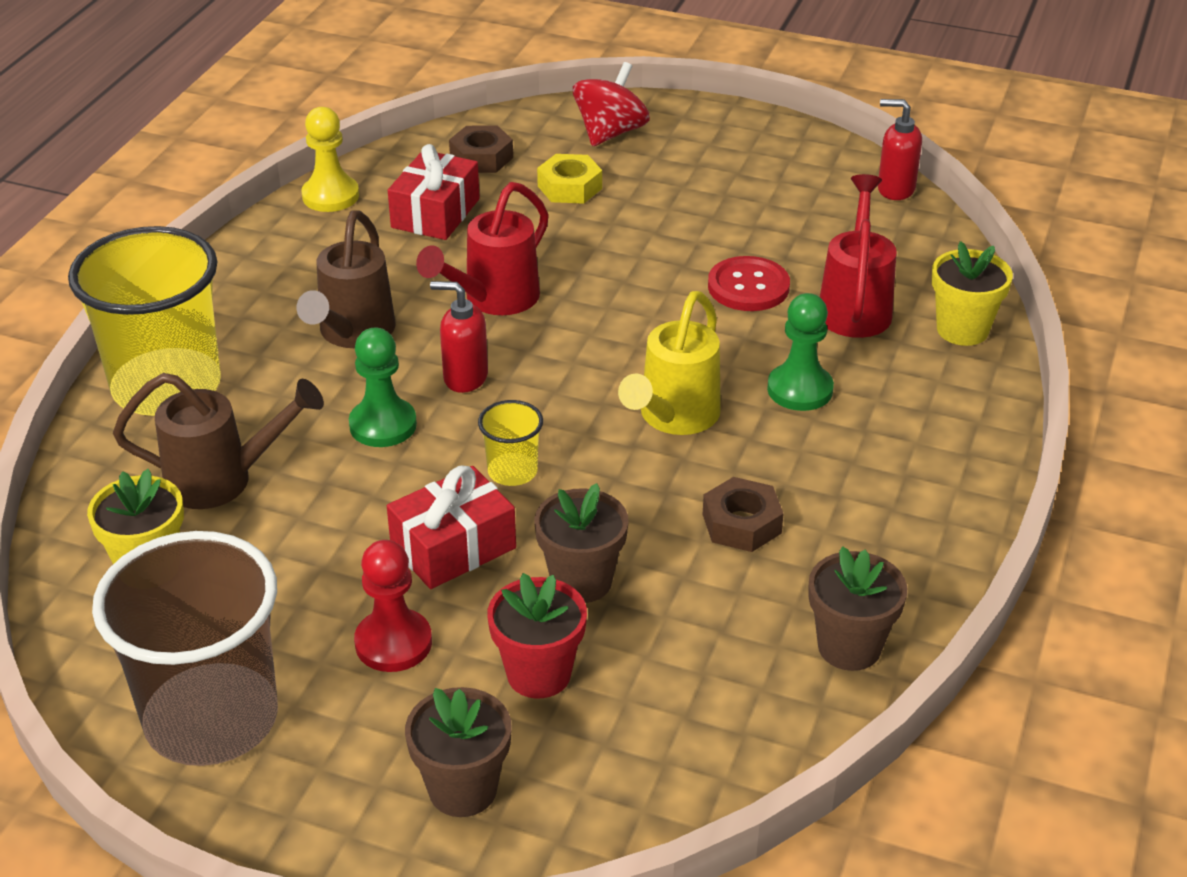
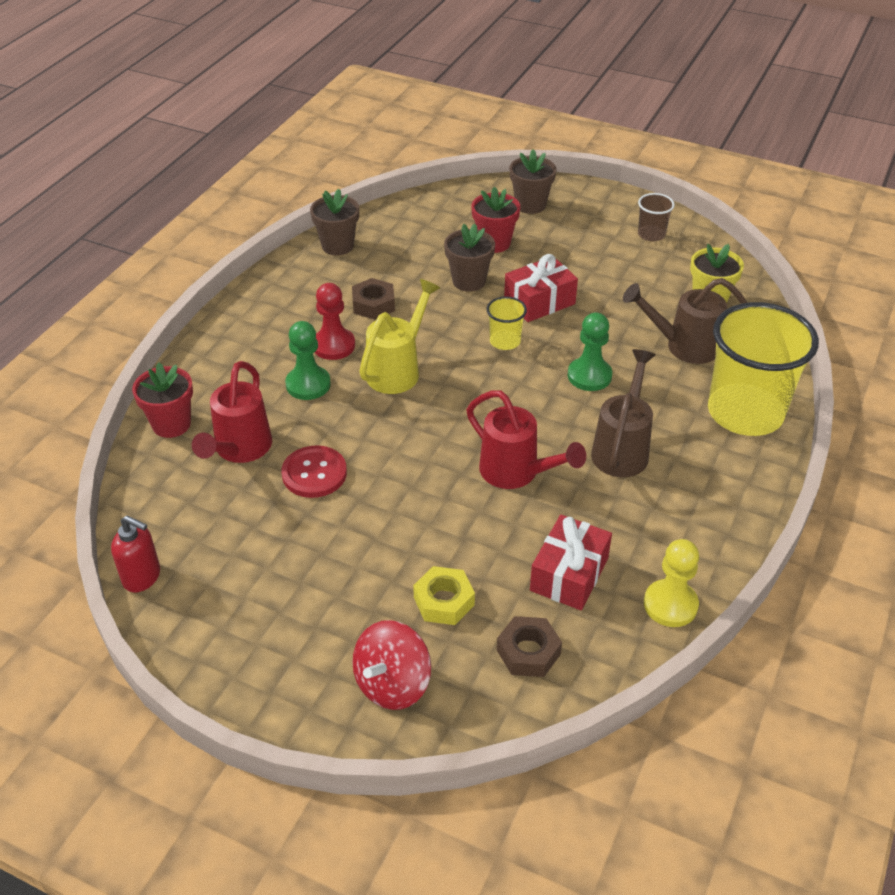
camera: 175 degrees left, 5 degrees up
(211, 719) = (651, 234): brown cup -> brown cup, size x0.43
(393, 643) = (568, 259): red pawn -> red pawn (333, 345)
(465, 378) = (536, 407): red soap dispenser -> none
(493, 300) = (516, 473): red watering can -> red watering can turned 90 degrees clockwise
(962, 330) = (171, 424): yellow flower pot -> red flower pot

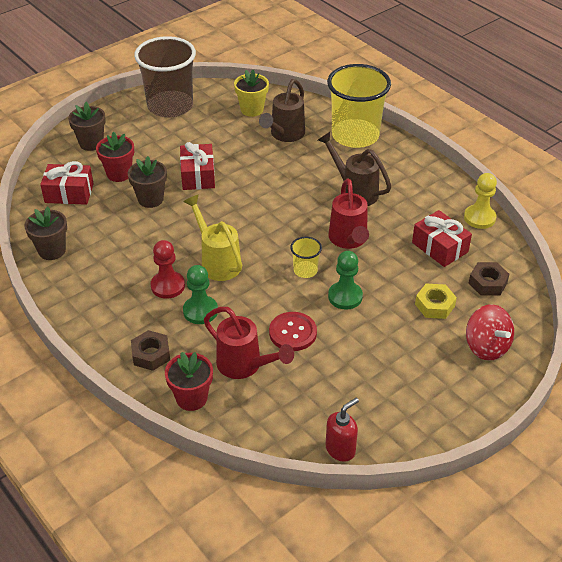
camera: 65 degrees left, 0 degrees up
(373, 304) = (138, 252): brown nut -> brown nut (151, 354)
(435, 222) = (69, 193): none -> red gift
(505, 341) = (225, 204): yellow cup -> yellow cup (305, 270)
(516, 473) = (349, 240): red watering can -> red watering can turned 105 degrees clockwise
(589, 376) = (284, 181): green pawn -> green pawn (345, 296)
(651, 234) = (170, 106): brown cup -> brown cup, size x2.30

